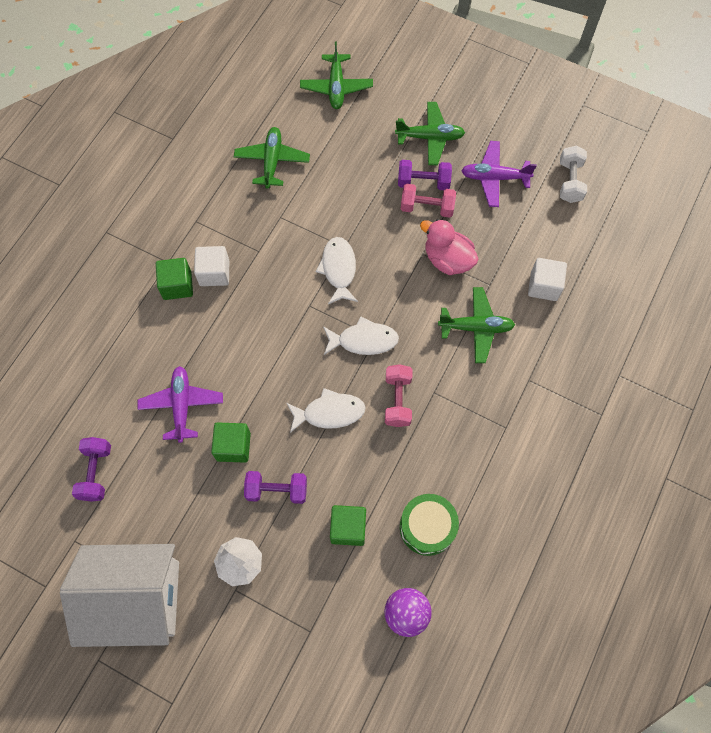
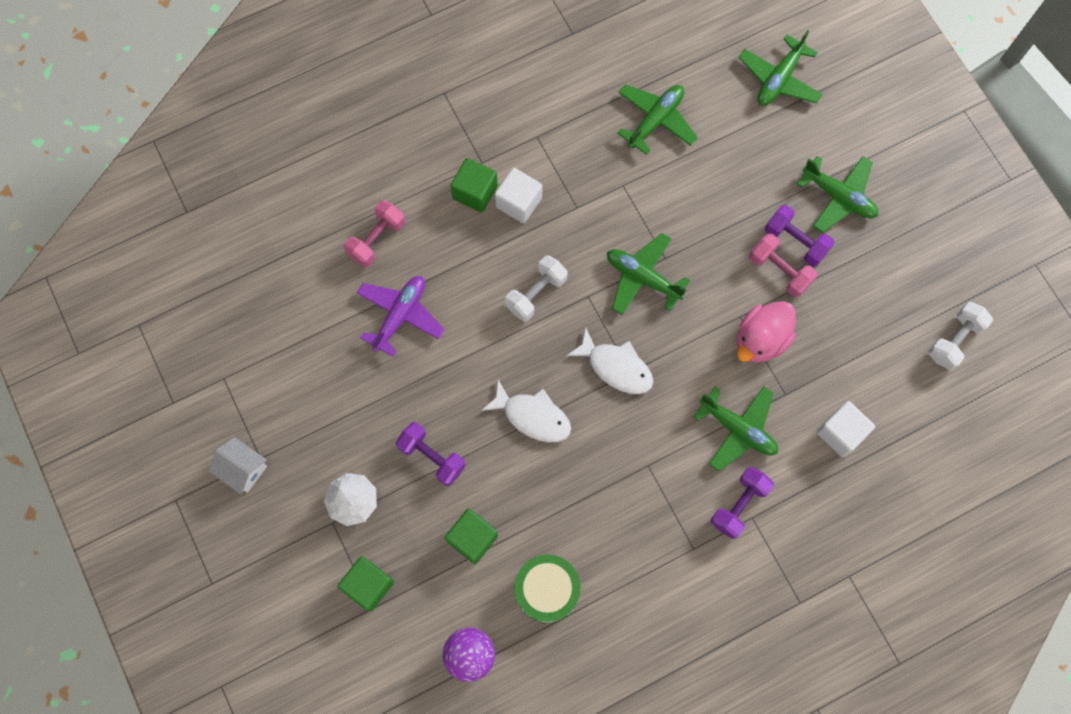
camera: 35 degrees right, 5 degrees up
(96, 472) = (282, 327): purple dumbbell -> purple dumbbell (739, 505)
(137, 598) = (243, 469): white house -> white house, size x0.42
(233, 446) = (420, 387): green cube -> green cube (369, 585)
(271, 327) = (536, 293): none -> white dumbbell
(338, 269) = (642, 278): white fish -> green plane
(397, 400) = (606, 449): pink dumbbell -> pink dumbbell (377, 239)
(447, 259) = (760, 340): pink duck -> pink duck turned 120 degrees counterclockwise
(494, 178) = (875, 284): purple plane -> none

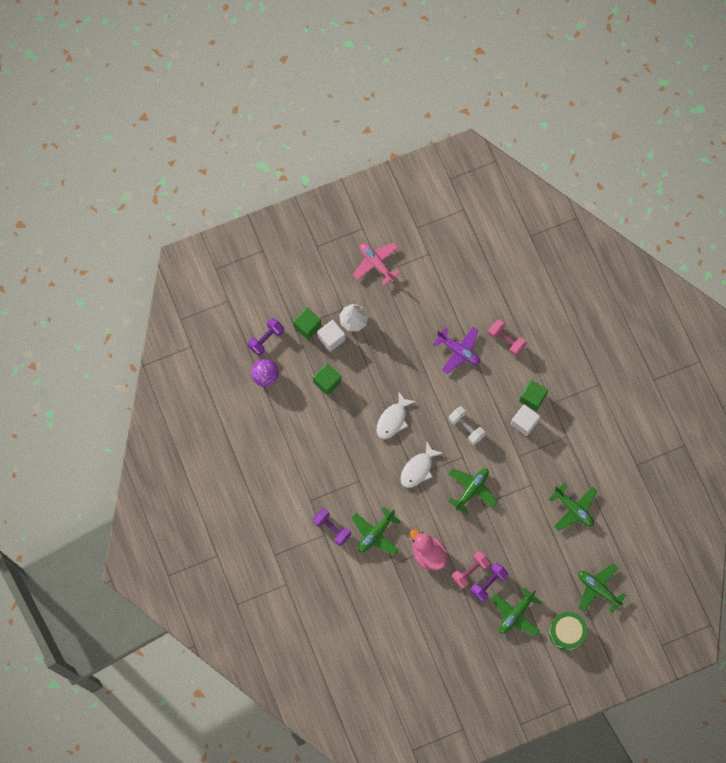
camera: 95 degrees right, 0 degrees up
(243, 469) = (376, 264): white house -> pink plane
(432, 457) = (374, 363): purple dumbbell -> purple dumbbell (266, 339)
(547, 590) = (295, 419): green drum -> green drum (566, 632)
(840, 433) = (368, 592): white cube -> white cube (331, 338)
(954, 340) = (418, 669): white dumbbell -> none

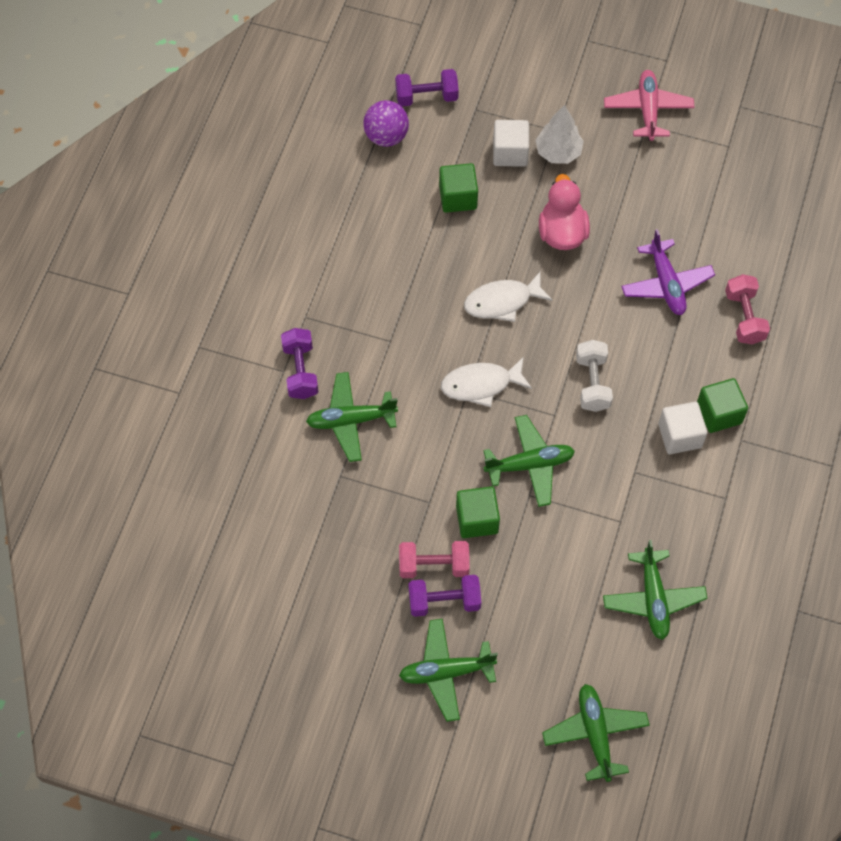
camera: 40 degrees right, 10 degrees down
(307, 326) = (492, 118): green cube -> green cube (477, 519)
(428, 554) = (396, 499): pink duck -> pink duck (562, 233)
(566, 632) = (497, 755): green drum -> none

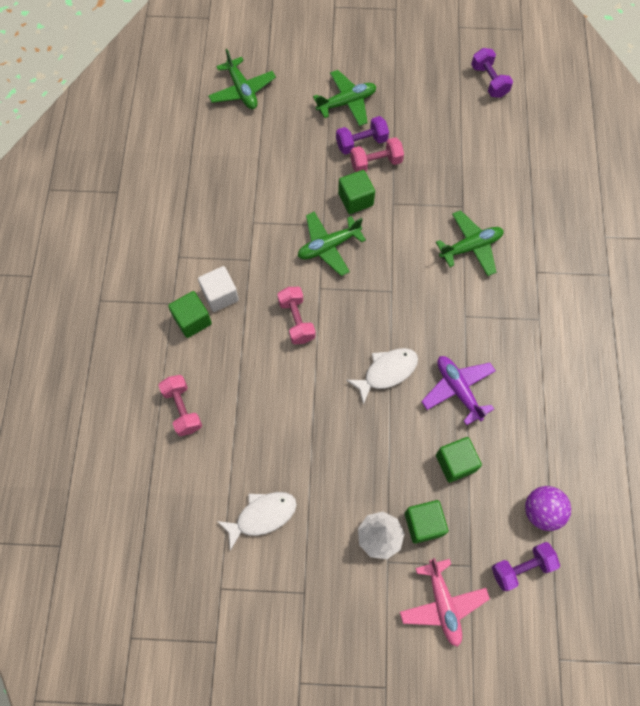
camera: 165 degrees right, 5 degrees up
(300, 371) = (523, 275): purple dumbbell -> purple dumbbell (489, 81)
(481, 385) = (383, 298): white fish -> white fish (262, 516)
(510, 153) = (423, 524): white cube -> green cube
(562, 233) = (354, 451): pink duck -> none
(592, 383) = (296, 320): white dumbbell -> pink dumbbell
(648, 110) = (306, 611): pink plane -> pink plane (442, 603)
(653, 598) = (219, 177): green plane -> none
(666, 284) = (254, 424): purple plane -> purple plane (458, 390)

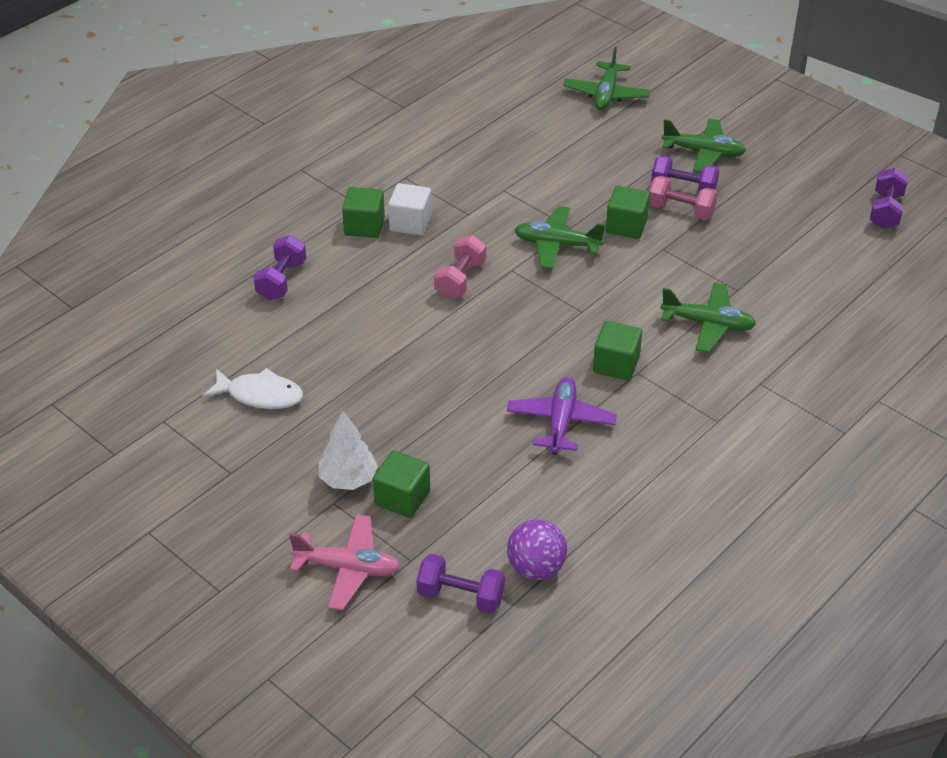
camera: 40 degrees right, 25 degrees down
(182, 409) = (281, 280): pink dumbbell -> purple dumbbell
(387, 372) = (503, 366): white fish -> none
(442, 603) = (348, 568): pink plane -> pink plane turned 105 degrees counterclockwise
(455, 463) = (490, 474): green cube -> green cube (616, 365)

